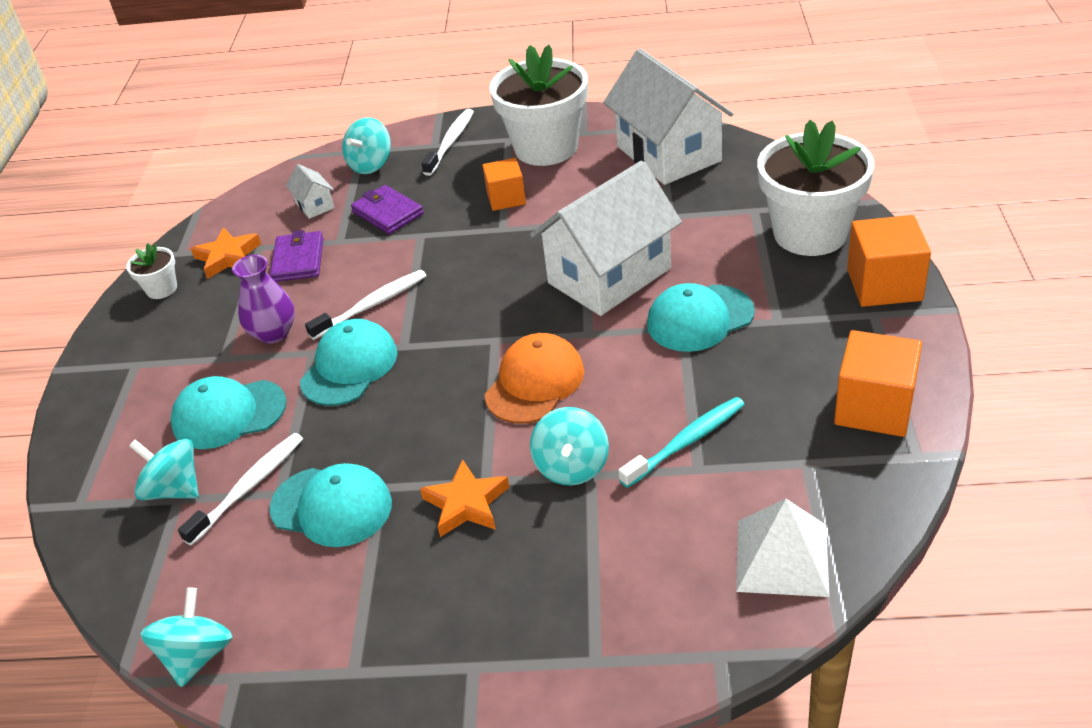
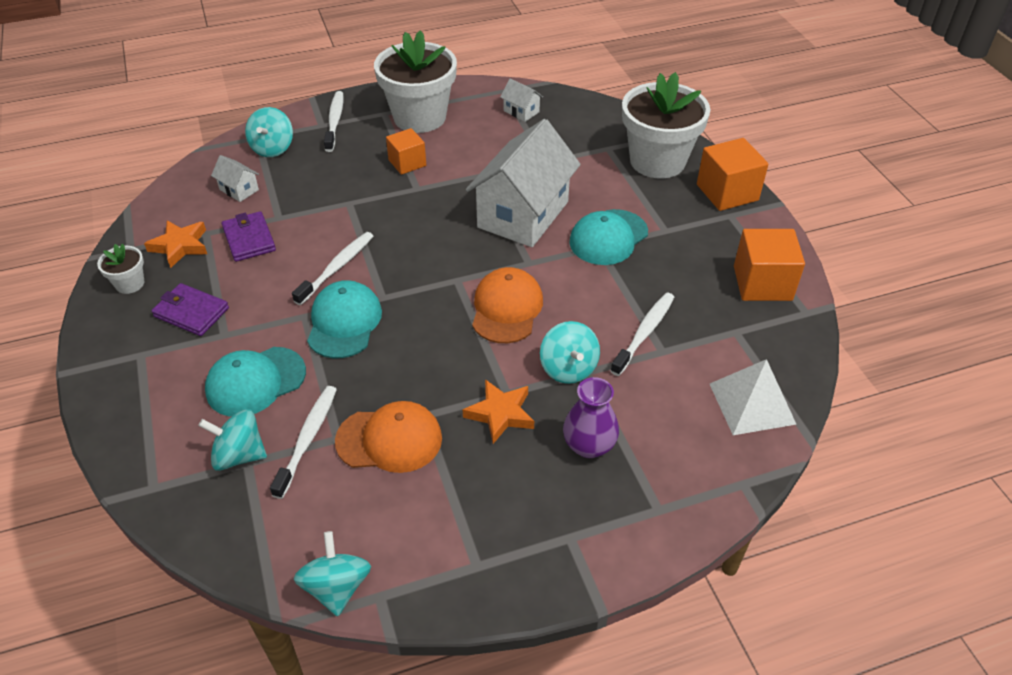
camera: 25 degrees left, 5 degrees up
(273, 333) = (260, 305): purple vase -> purple vase (589, 445)
(331, 506) = (389, 439): turquoise cap -> orange cap
(388, 213) = (310, 188): purple wallet -> purple wallet (191, 312)
(668, 154) = (521, 111): white house -> white house, size x0.41
(686, 442) = (644, 333): turquoise toothbrush -> white toothbrush

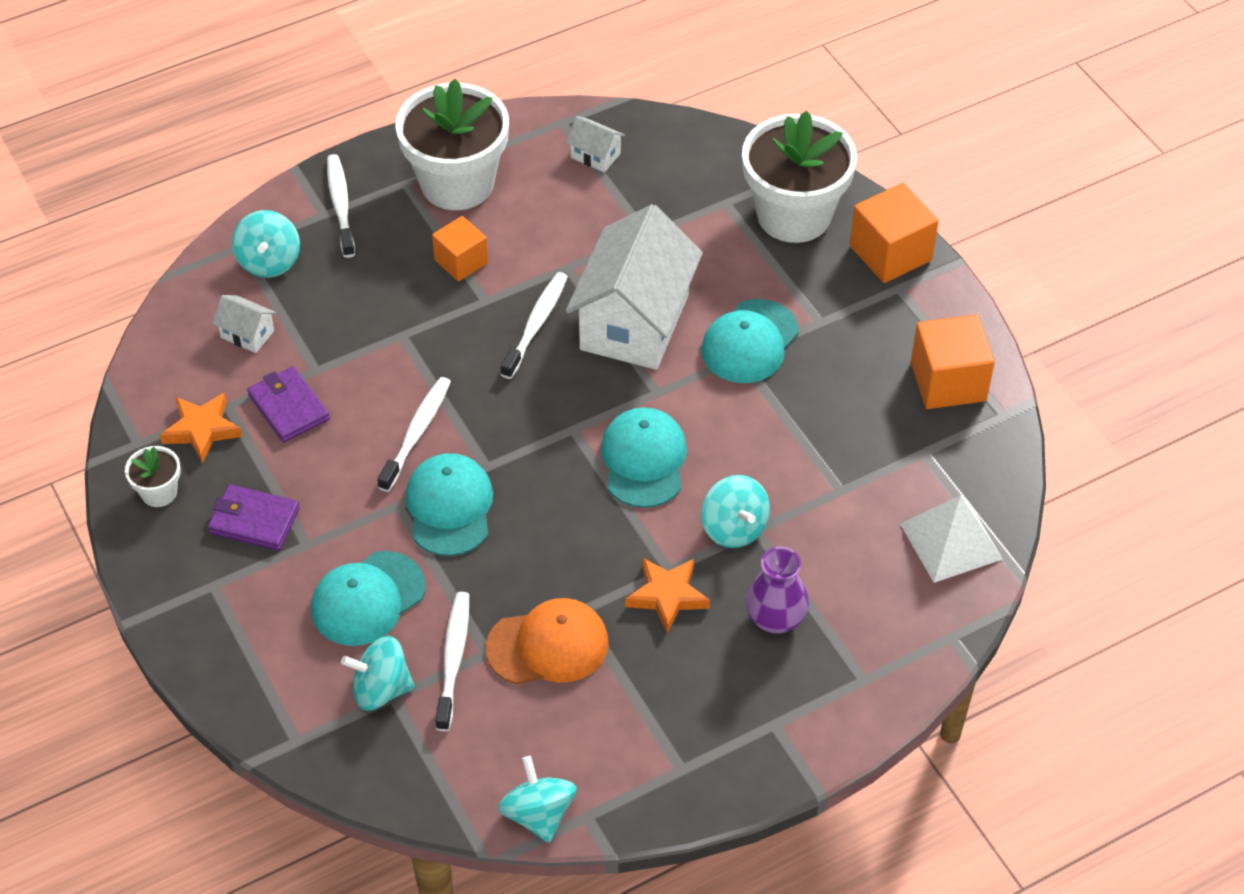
camera: 10 degrees left, 5 degrees up
(506, 308) = (644, 460): orange cap -> turquoise cap
(644, 333) = (815, 469): white toothbrush -> white toothbrush (536, 324)

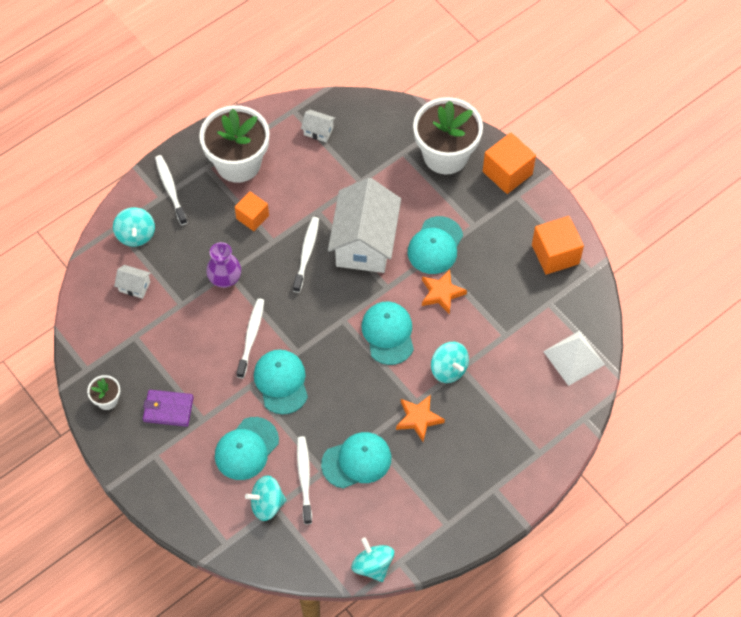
camera: 10 degrees left, 10 degrees up
(202, 430) = (122, 355): orange star -> orange star (441, 293)
(289, 407) = (171, 332): purple wallet -> none
(548, 645) = (356, 461): orange cap -> turquoise cap
(775, 619) = (483, 423): purple vase -> purple vase (225, 278)

